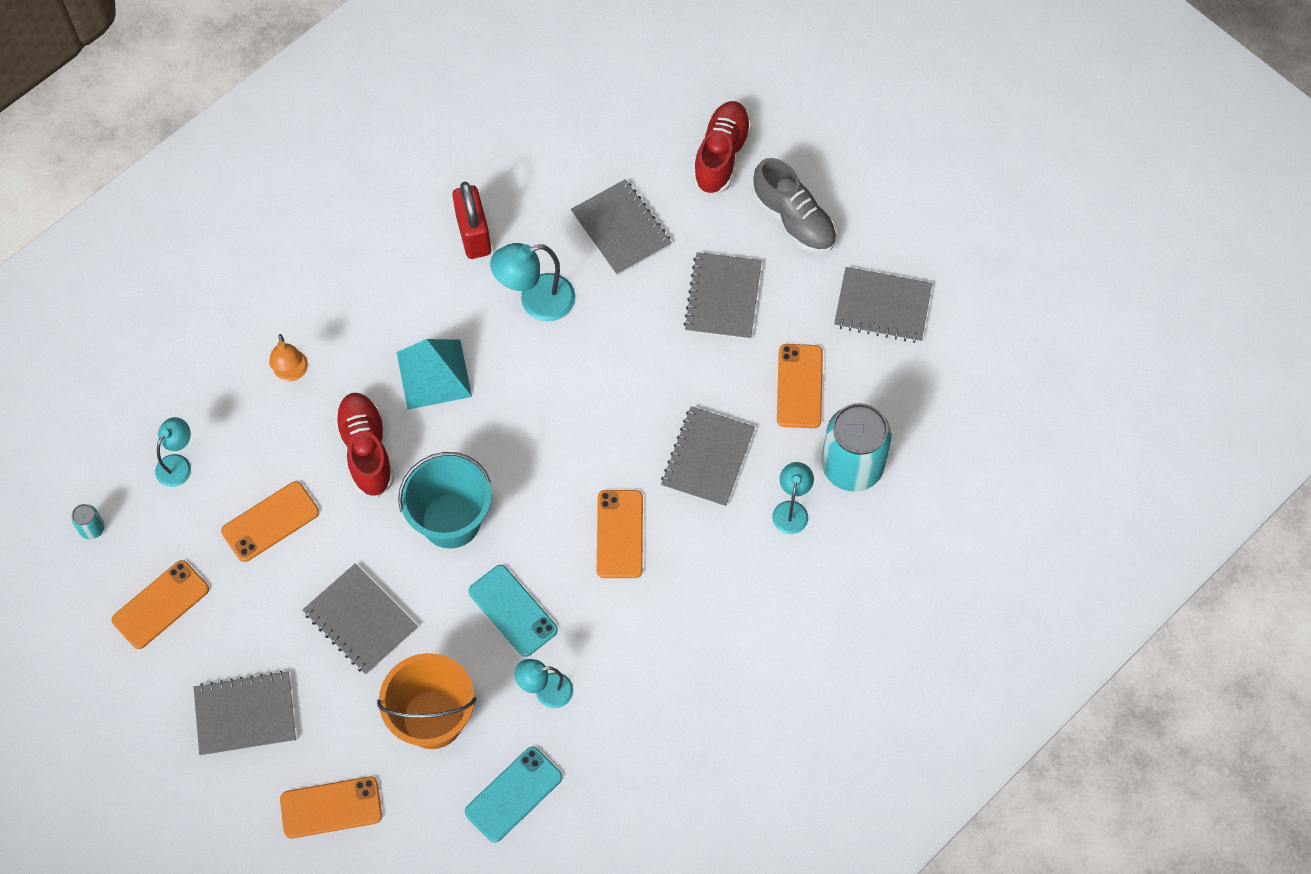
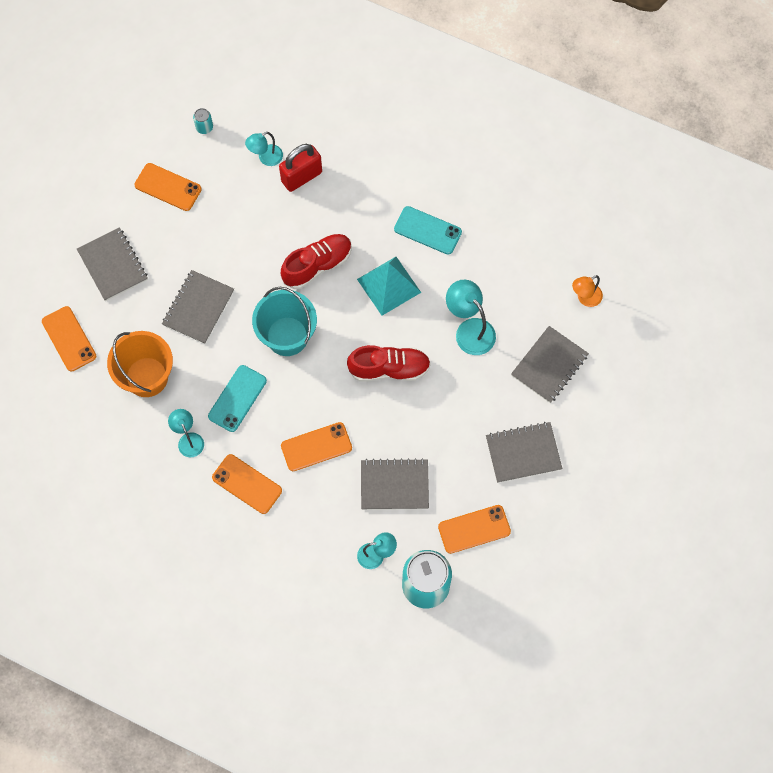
camera: 70 degrees right, 5 degrees up
(178, 464) = (266, 158): turquoise lamp -> turquoise lamp turned 135 degrees clockwise
(270, 522) = (246, 228): orange phone -> orange phone (247, 484)
(291, 373) = (355, 198): orange lamp -> orange lamp (585, 298)
(473, 235) = (504, 271): red padlock -> red padlock (301, 177)
(513, 794) = (112, 445): turquoise phone -> turquoise phone (427, 230)
(721, 155) = (638, 412): red shoe -> red shoe (389, 369)
(794, 220) = (607, 481): grey shoe -> none
(882, 306) = (561, 567): grey notebook -> none

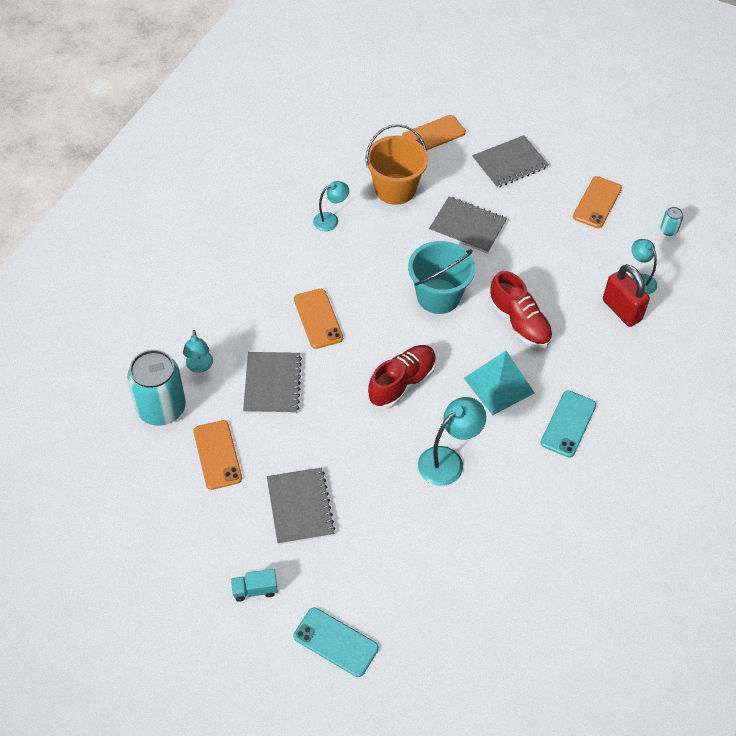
camera: 90 degrees right, 15 degrees down
(237, 398) = (371, 256): turquoise phone -> turquoise phone (335, 642)
(247, 484) = (283, 263): orange phone -> none
(389, 369) = (402, 383): red shoe -> red shoe turned 135 degrees counterclockwise
(549, 365) = (405, 540): grey notebook -> none
(585, 298) = (492, 584): orange lamp -> none
(604, 486) = (255, 590): none -> turquoise truck

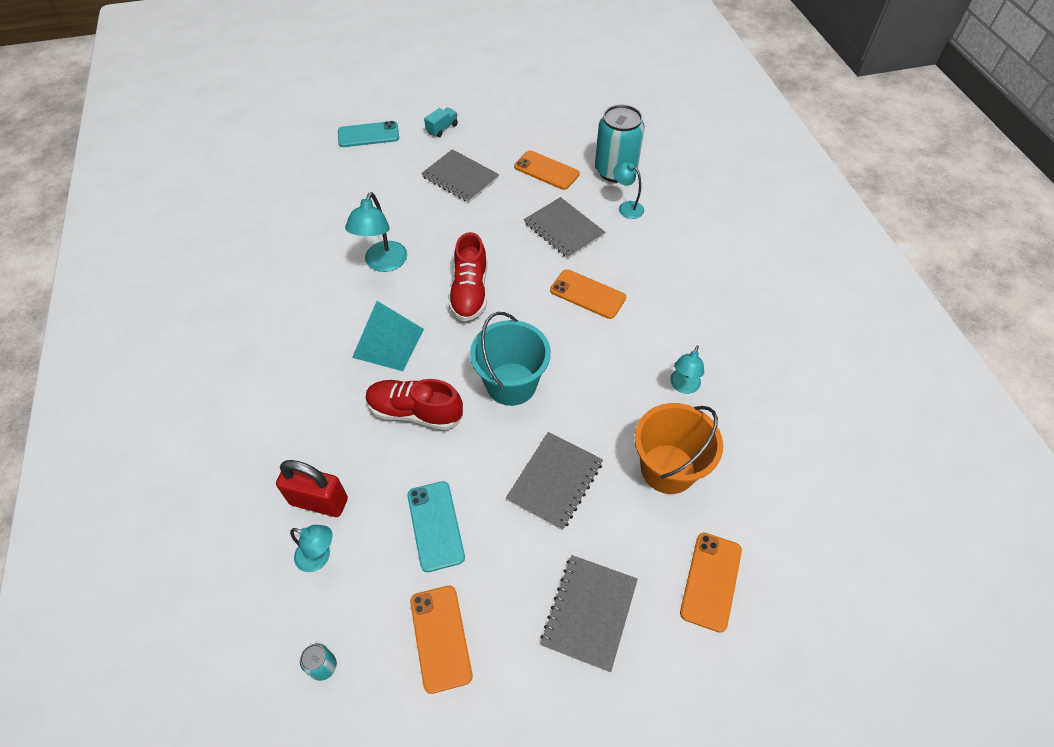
camera: 140 degrees right, 0 degrees up
(467, 226) = (555, 481): grey notebook -> grey notebook turned 45 degrees counterclockwise
(568, 424) = (303, 351): turquoise phone -> turquoise phone (435, 525)

